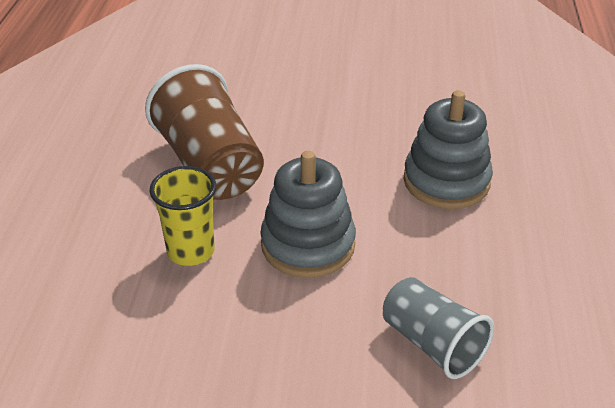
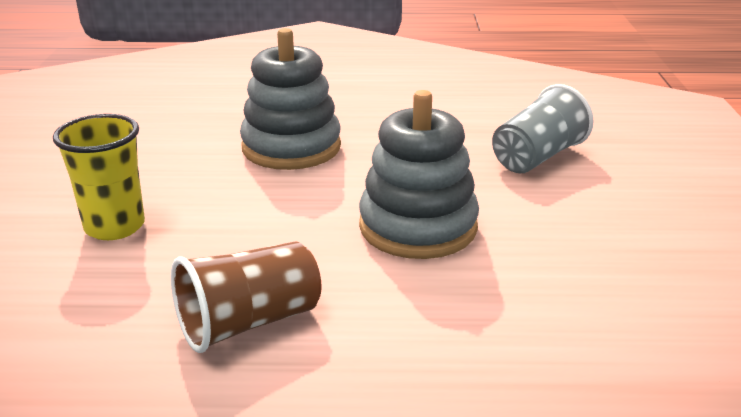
camera: 95 degrees left, 10 degrees down
(191, 251) = (455, 318): yellow cup -> yellow cup (114, 226)
(210, 165) = (249, 323): brown cup -> brown cup, size x0.63

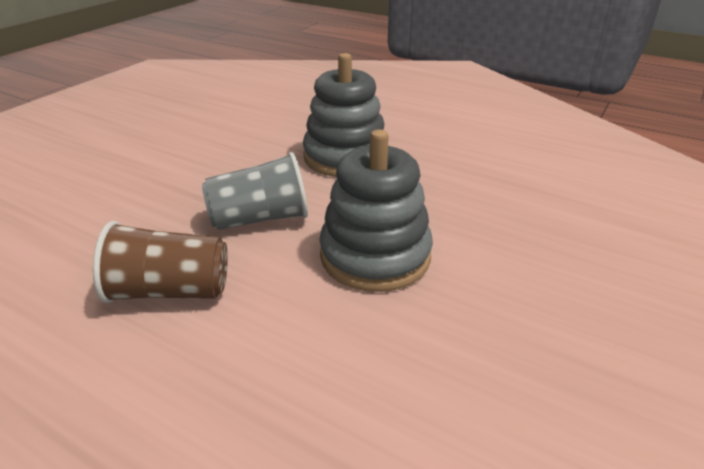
camera: 30 degrees right, 5 degrees up
(114, 226) = (169, 183): yellow cup -> none
(537, 157) = (548, 225): grey cup -> grey cup (260, 218)

